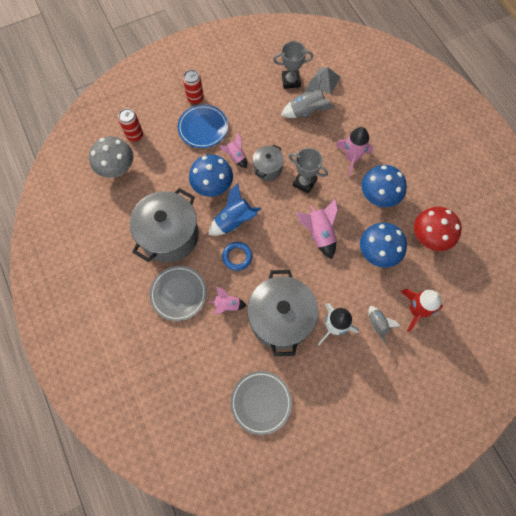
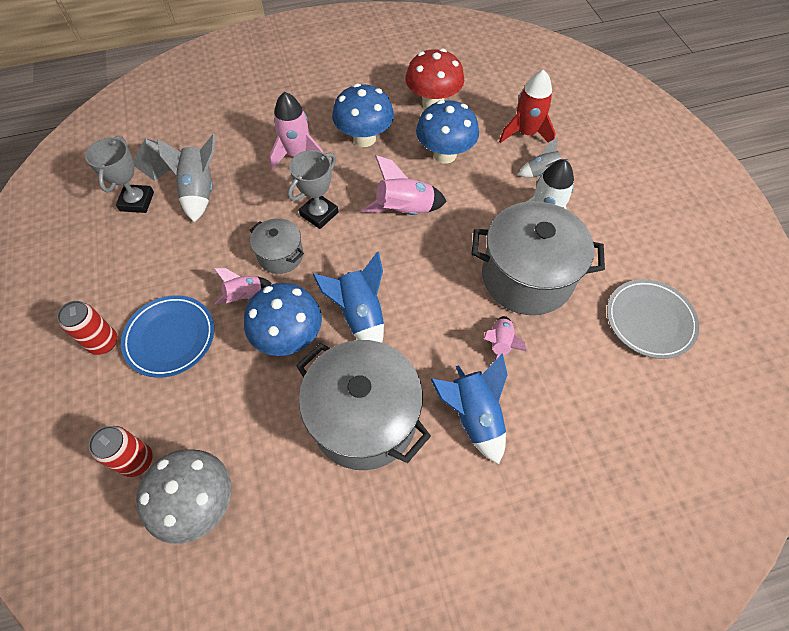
camera: 80 degrees left, 10 degrees down
(178, 294) = (473, 415): grey plate -> blue rocket
(237, 257) = (422, 319): blue ring -> none

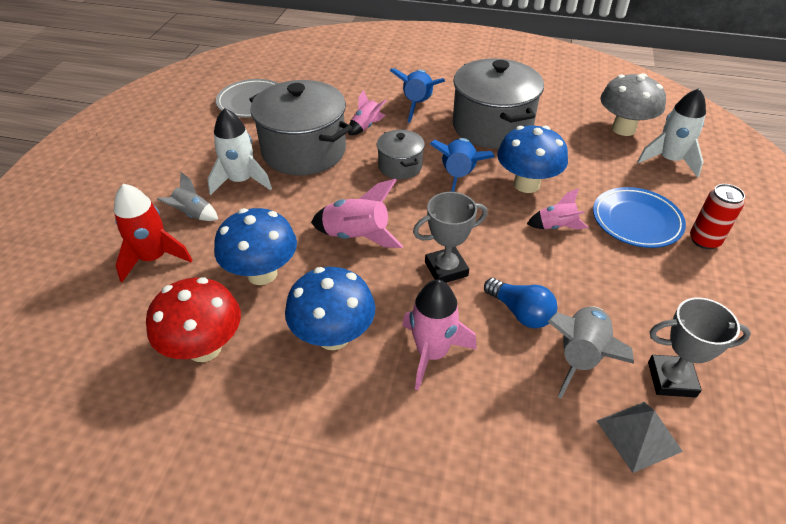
camera: 150 degrees left, 15 degrees down
(137, 201) = (671, 379): grey trophy -> grey trophy turned 60 degrees clockwise
(137, 460) = (669, 160): red can -> white rocket
(250, 204) = (520, 312): none -> blue light bulb
(280, 255) = (507, 246): grey pot -> grey pot (400, 166)

